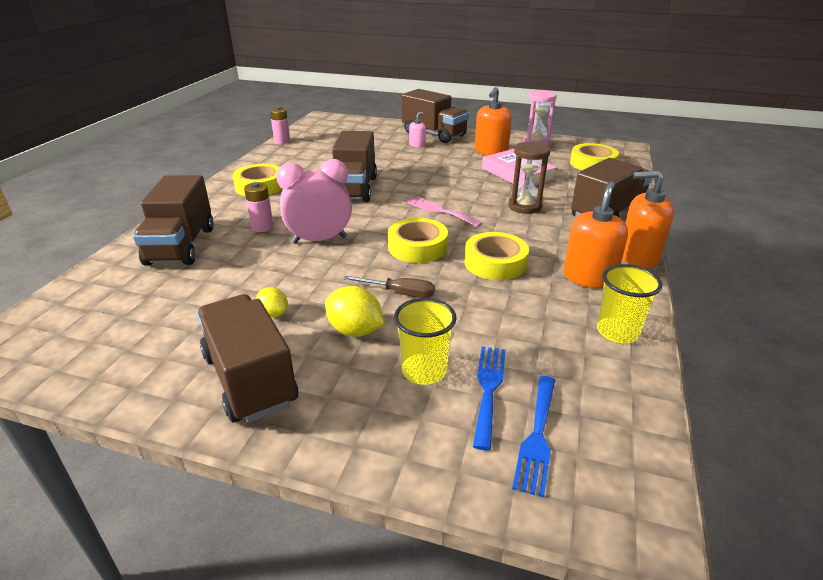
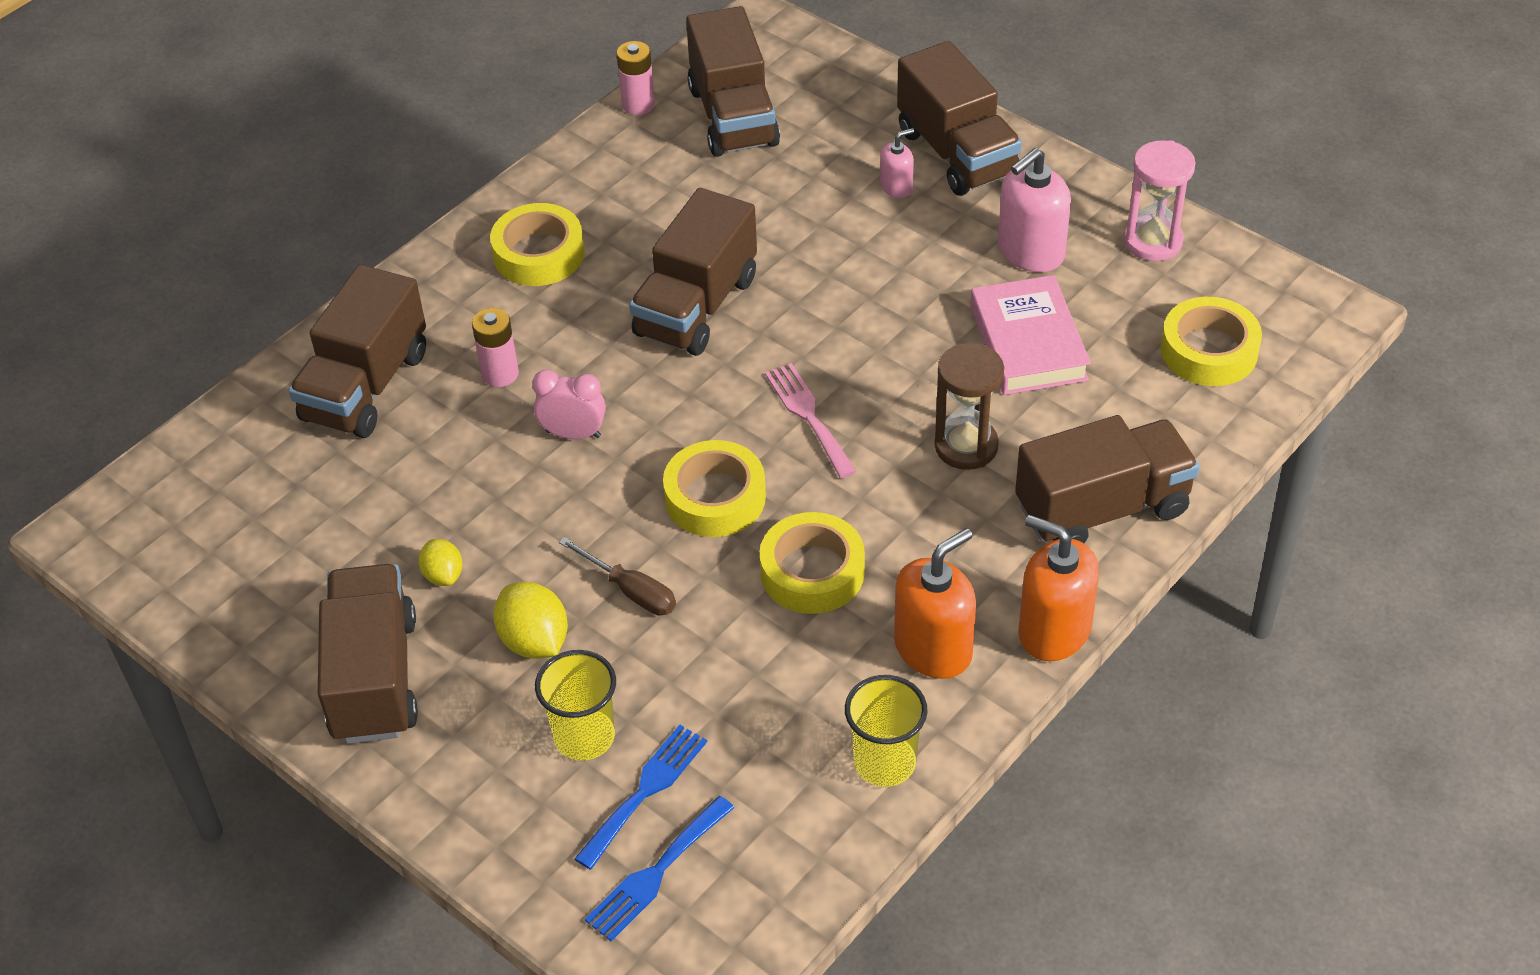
camera: 25 degrees right, 15 degrees up
(319, 240) = (573, 434): pink clock -> pink clock, size x0.61
(329, 139) = (733, 117): none -> brown truck
(491, 152) = (1030, 252): orange soap dispenser -> pink soap dispenser

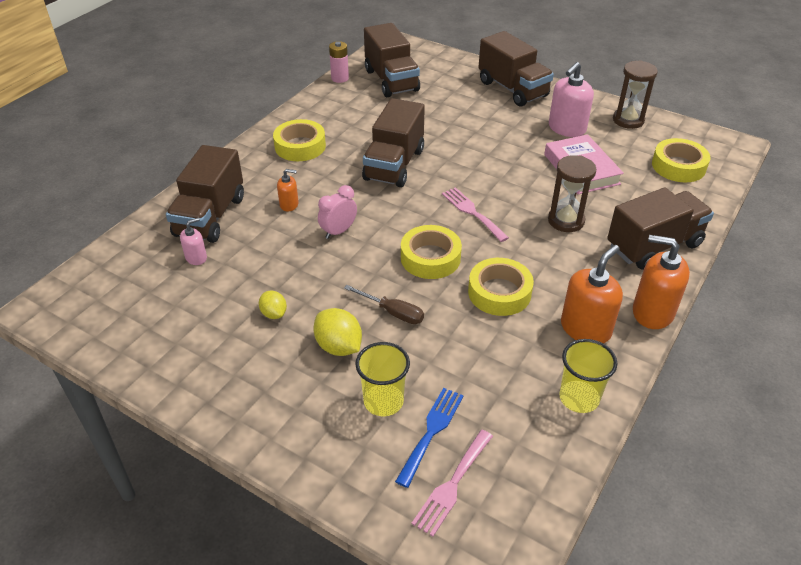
camera: 10 degrees left, 5 degrees down
(374, 678) = (238, 378): brown truck -> none
(500, 374) = (289, 204): pink battery -> orange soap dispenser
(573, 434) = (338, 231): pink clock -> pink clock turned 45 degrees counterclockwise
(656, 873) = (452, 485): blue fork -> pink fork
(896, 187) = (486, 105): pink soap dispenser -> pink soap dispenser (196, 258)
(1153, 241) = (628, 120): pink hourglass -> brown hourglass

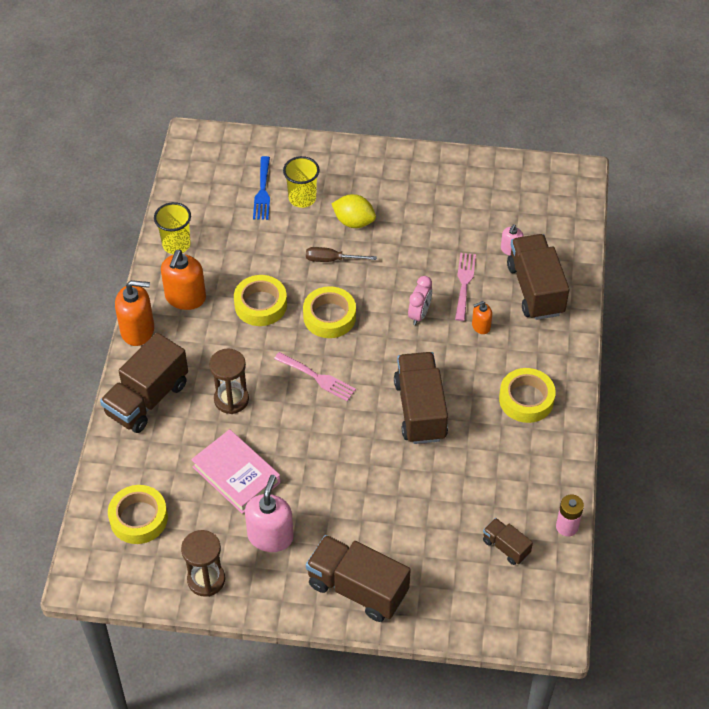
camera: 155 degrees right, 10 degrees up
(274, 313) = (416, 228): yellow lemon -> none
(391, 80) = (506, 547): brown truck -> brown truck, size x0.50
(452, 485) = (236, 168): pink fork -> pink fork (464, 283)

